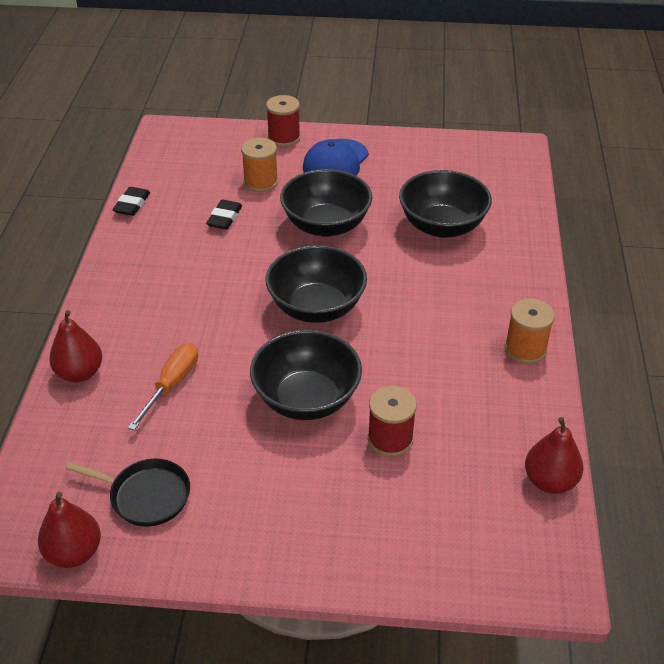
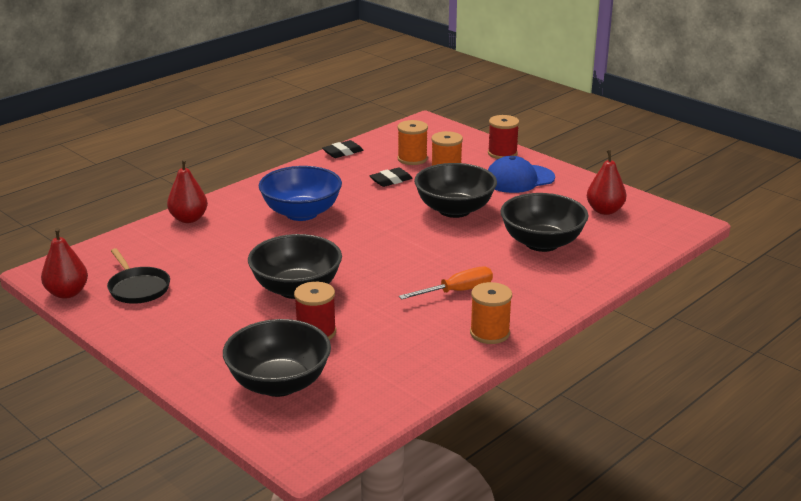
camera: 40 degrees right, 15 degrees down
(172, 384) = (229, 246): orange screwdriver -> orange screwdriver (457, 291)
(190, 302) = (301, 213): none -> blue bowl
(211, 181) = (412, 159): none -> orange spool
(316, 307) = (377, 248): black bowl -> black bowl (279, 384)
(550, 481) = (387, 405): red pear -> red pear (604, 210)

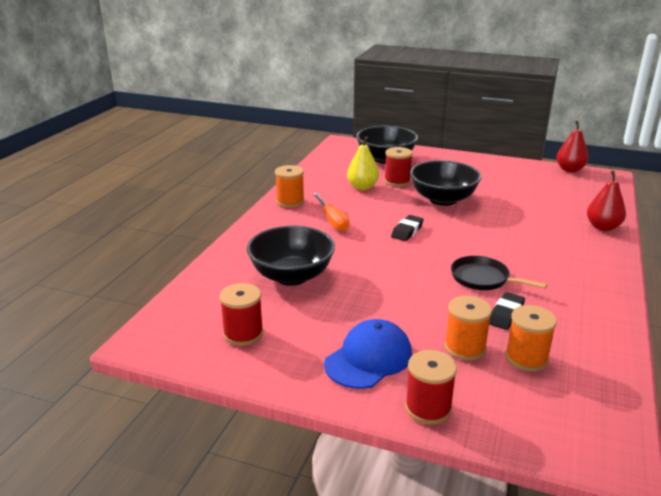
camera: 155 degrees right, 0 degrees up
(138, 288) = (537, 180): black pan -> black pan (482, 278)
(301, 213) = (529, 254): blue bowl -> none
(342, 152) = (616, 344): black eraser -> black eraser (407, 231)
(373, 334) = (362, 187): none -> yellow pear
(454, 210) = (401, 292): black bowl -> none
(457, 291) = (332, 221): orange screwdriver -> orange screwdriver turned 60 degrees counterclockwise
(604, 210) = (243, 334): red pear -> red spool

